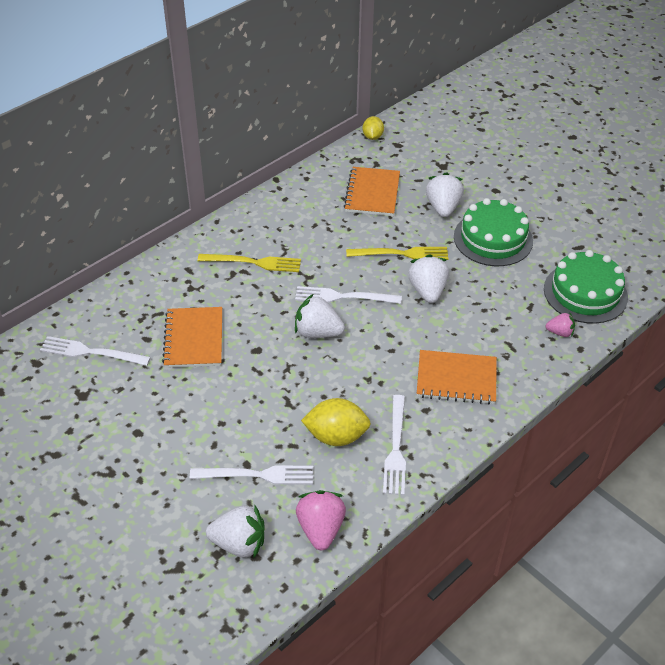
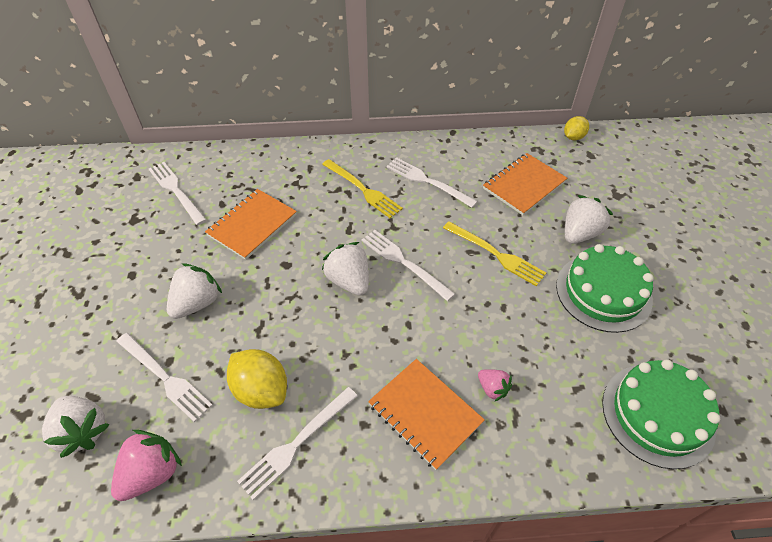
camera: 40 degrees right, 5 degrees up
(297, 229) = (427, 181): none -> white fork
(427, 291) = (485, 304): white strawberry -> white strawberry (197, 303)
(560, 332) = (585, 440): pink strawberry -> pink strawberry (492, 388)

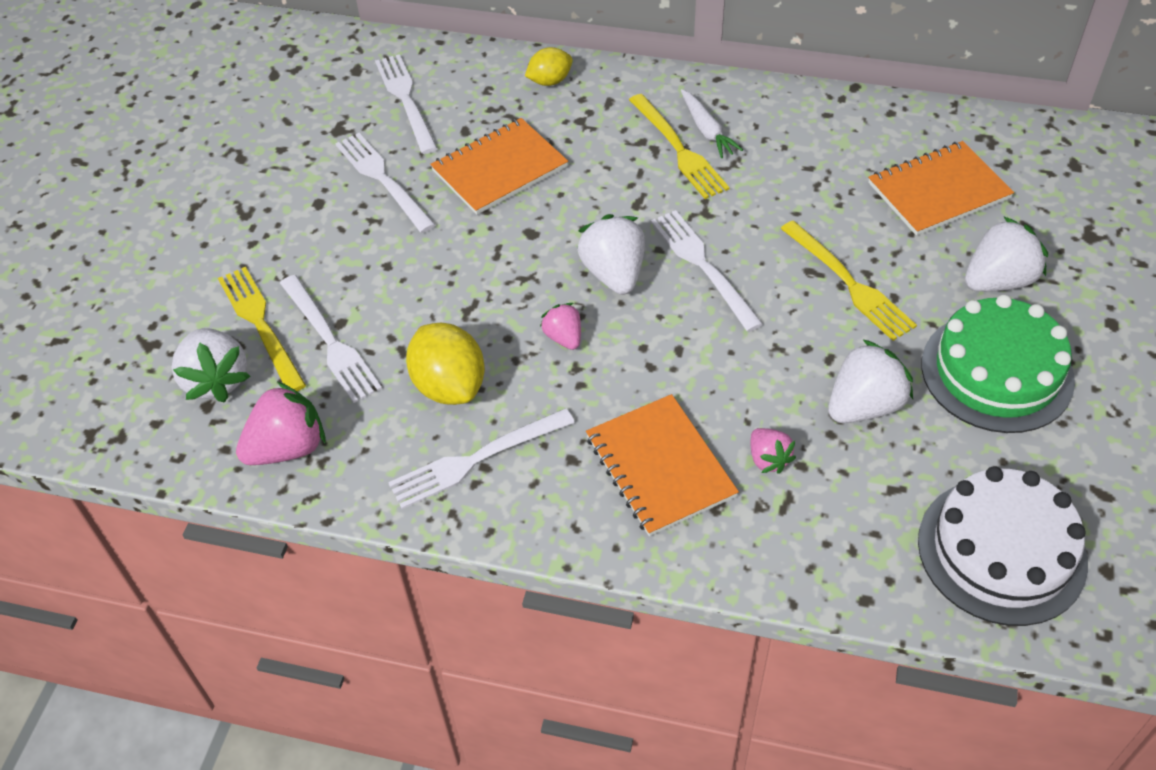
camera: 20 degrees right, 0 degrees up
(108, 377) = (260, 325): none -> yellow fork
(197, 303) = (395, 258): white strawberry -> white strawberry (864, 406)
(330, 334) = (564, 337): none -> pink strawberry
(376, 174) = (706, 130): none -> white carrot
(427, 181) = (783, 156): white fork -> white fork (383, 179)
(573, 137) = (1058, 131): yellow lemon -> yellow lemon (550, 81)
(658, 414) = (1001, 551): green cake -> white cake

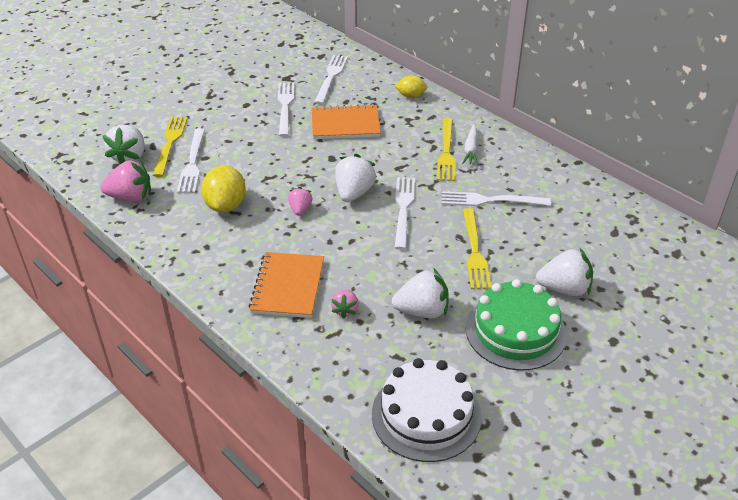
camera: 30 degrees right, 10 degrees down
(476, 460) = (205, 241): white fork -> white fork (490, 200)
(938, 191) = (575, 231): orange notebook -> none

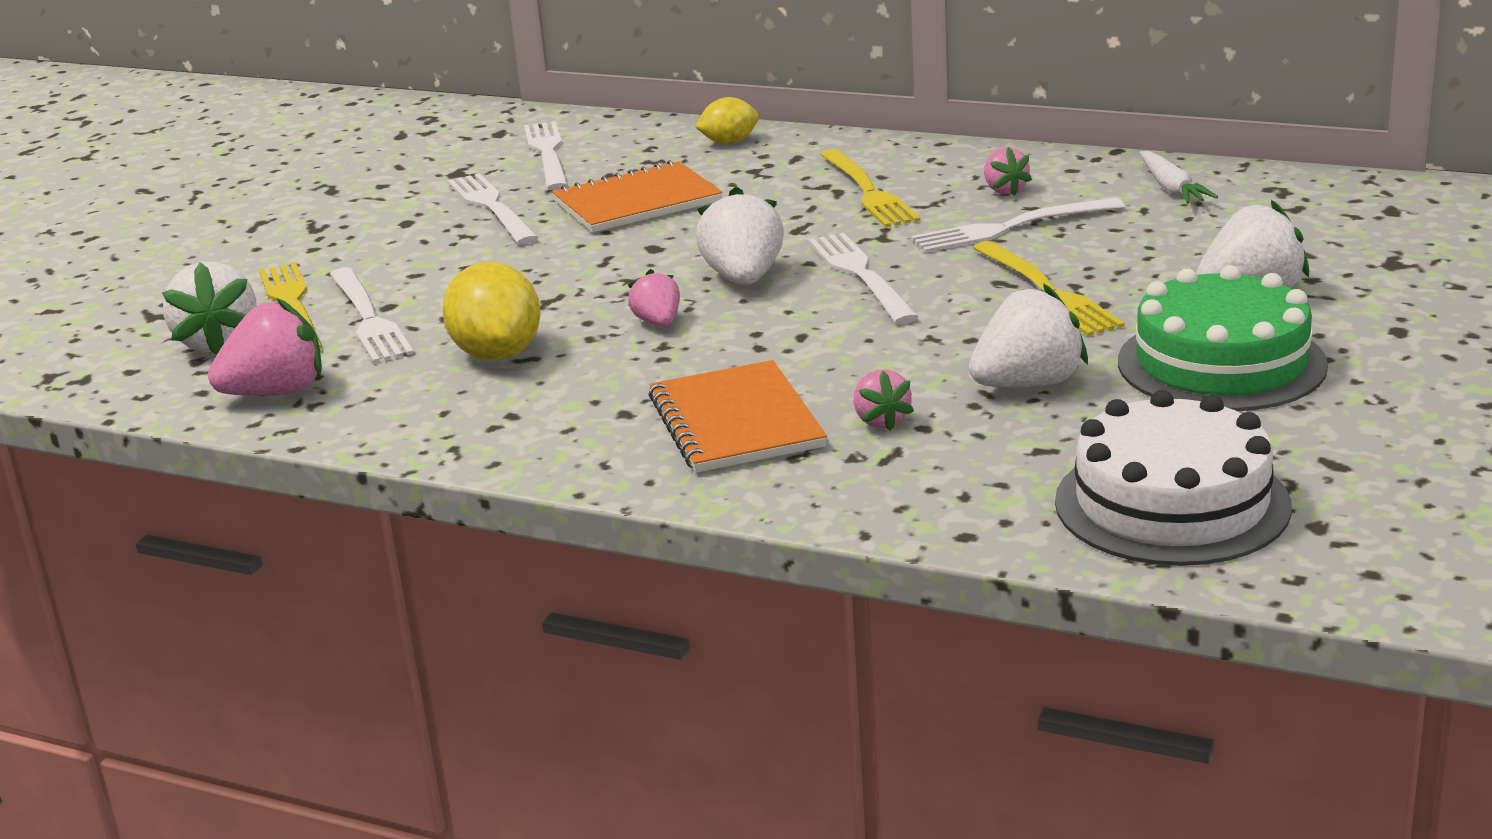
camera: 20 degrees left, 15 degrees down
(471, 149) = (910, 179): white carrot -> white carrot (1171, 188)
(506, 173) = (1004, 190): none -> pink strawberry

